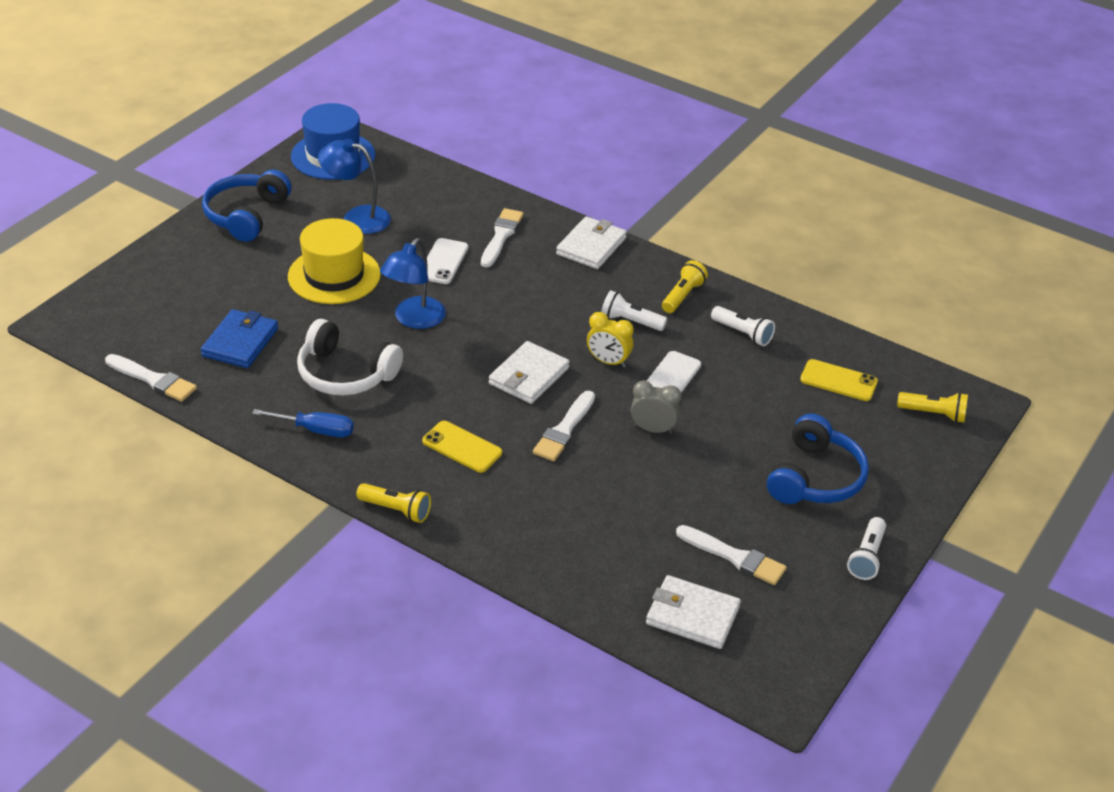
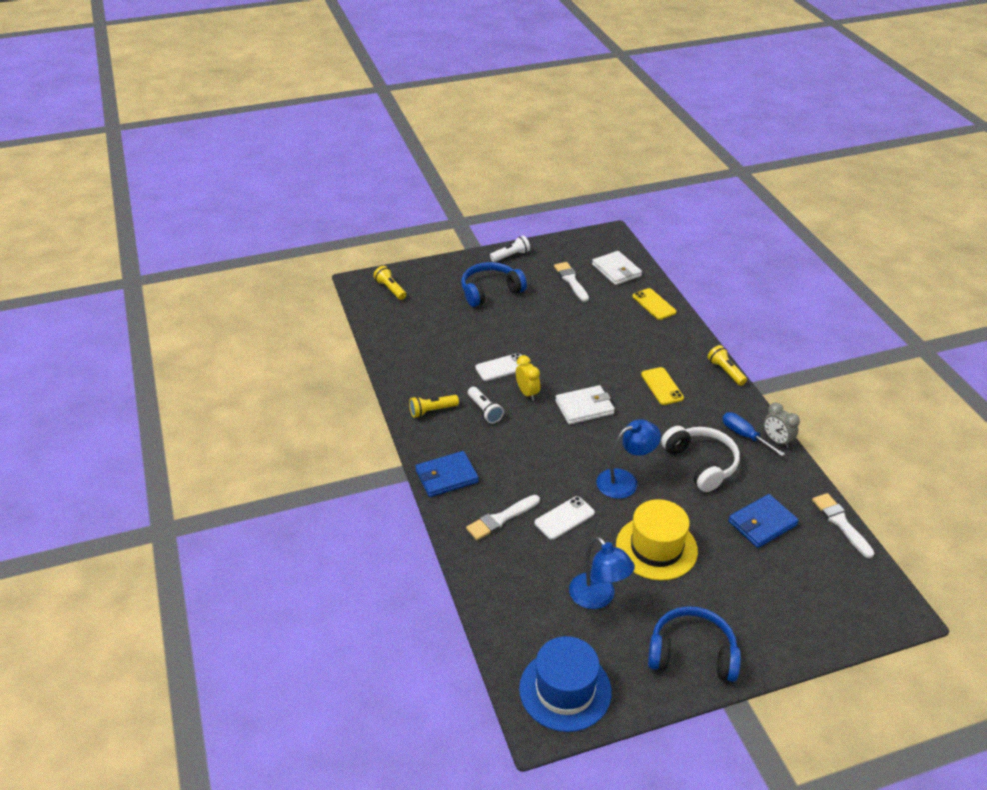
camera: 140 degrees left, 0 degrees up
(246, 215) = (692, 653): blue headphones -> blue headphones turned 135 degrees counterclockwise
(564, 429) = (594, 369): white brush -> none
(591, 246) = (446, 476): white wallet -> blue wallet
(653, 429) = (544, 347): grey clock -> grey clock (777, 441)
(743, 333) = (428, 371): white flashlight -> none
(838, 381) = (413, 324): yellow phone -> yellow phone (654, 304)

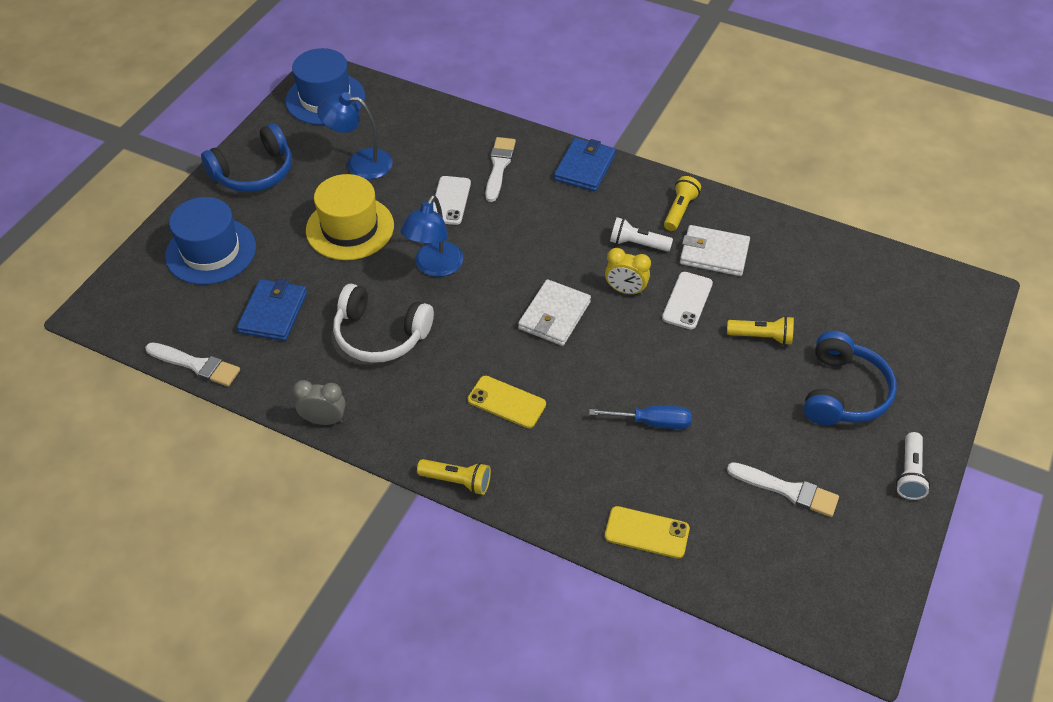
camera: 135 degrees right, 10 degrees up
(390, 289) = (936, 309): yellow flashlight -> yellow flashlight (762, 337)
(616, 270) = (761, 561): white wallet -> white wallet (714, 253)
(744, 436) = (363, 401): blue screwdriver -> blue screwdriver (652, 422)
(778, 602) = (211, 251): none -> blue hat

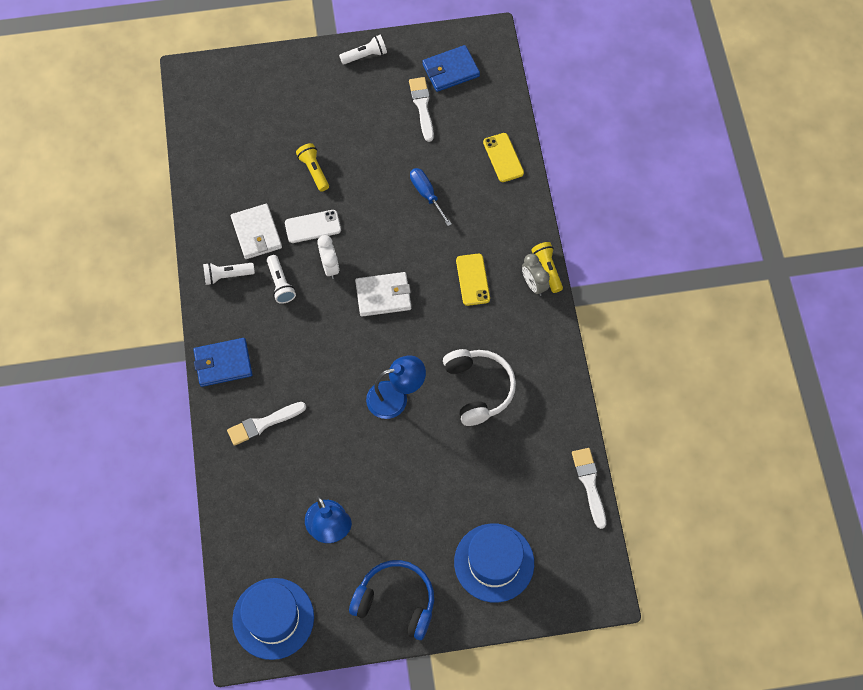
camera: 125 degrees left, 15 degrees up
(273, 313) = (512, 471): blue wallet -> blue wallet (450, 70)
(324, 420) = (566, 372): grey clock -> grey clock (534, 285)
(350, 228) = (401, 482): yellow hat -> none
(450, 200) = (324, 433): white phone -> none
(625, 290) = (330, 267): yellow clock -> white clock
(680, 210) = (227, 276): yellow flashlight -> white flashlight
(843, 392) = (328, 109): blue headphones -> none

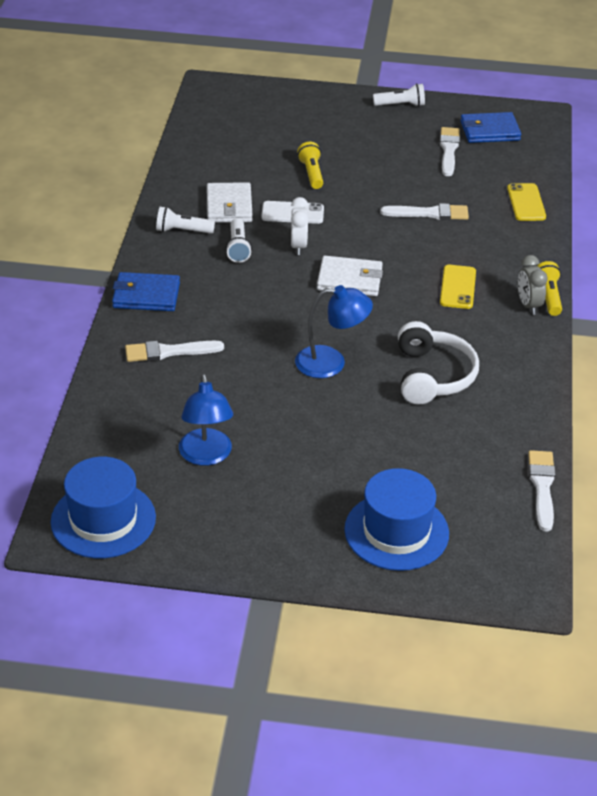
camera: 15 degrees right, 25 degrees down
(396, 601) = (259, 539): blue headphones -> none
(426, 194) = (429, 213): blue screwdriver -> white brush

